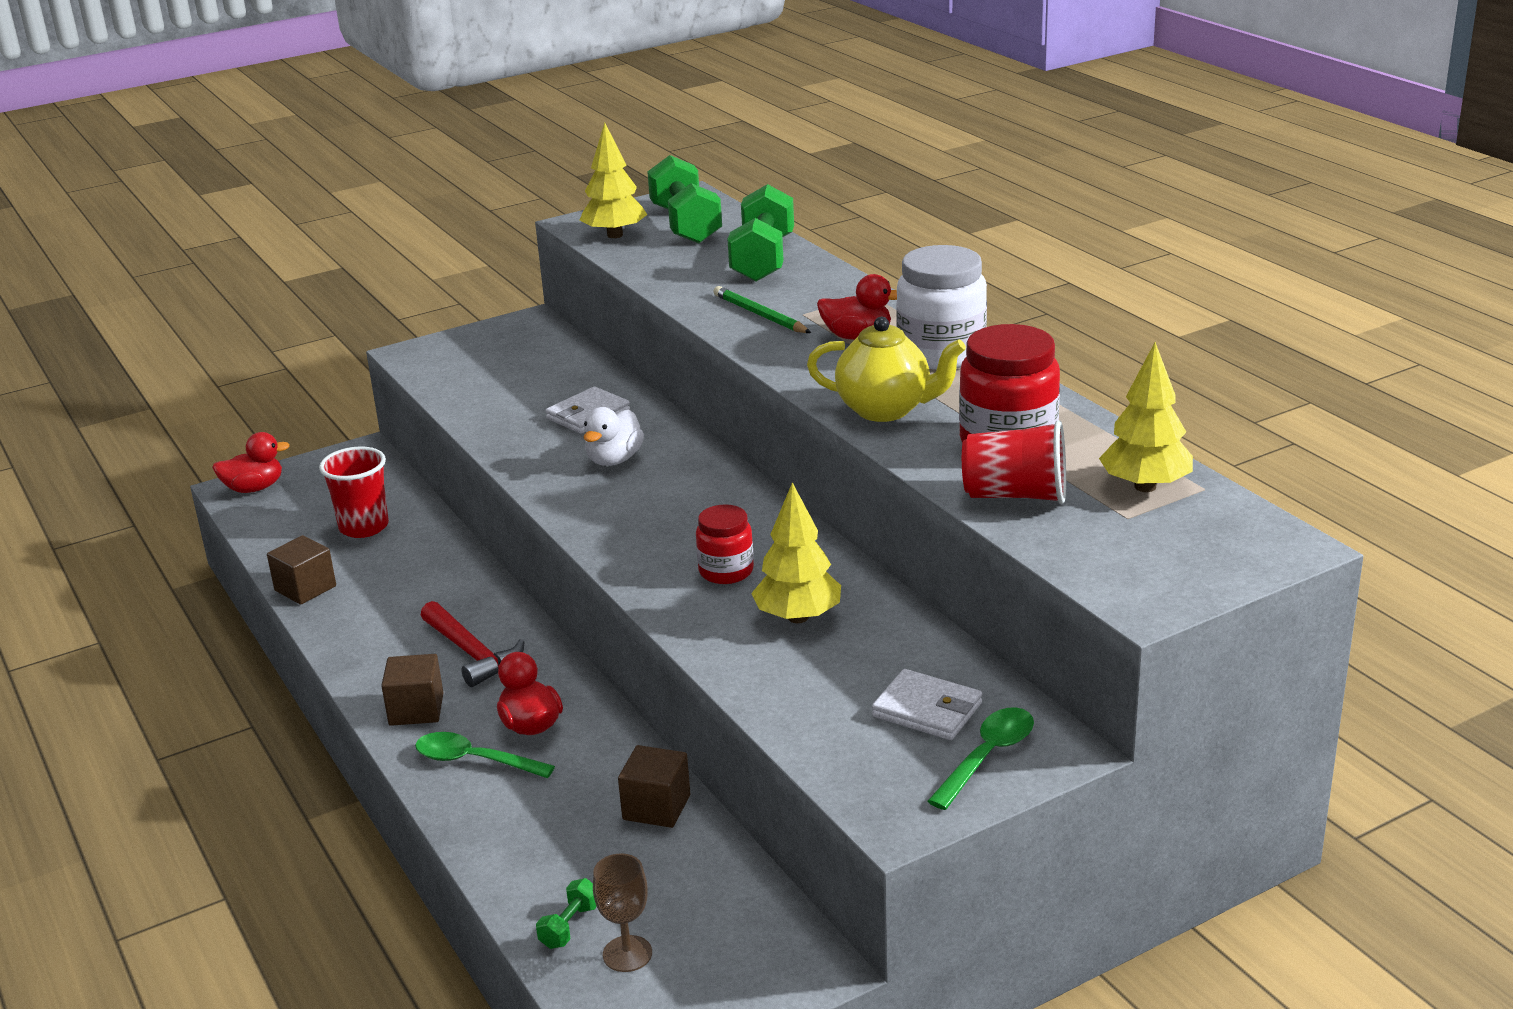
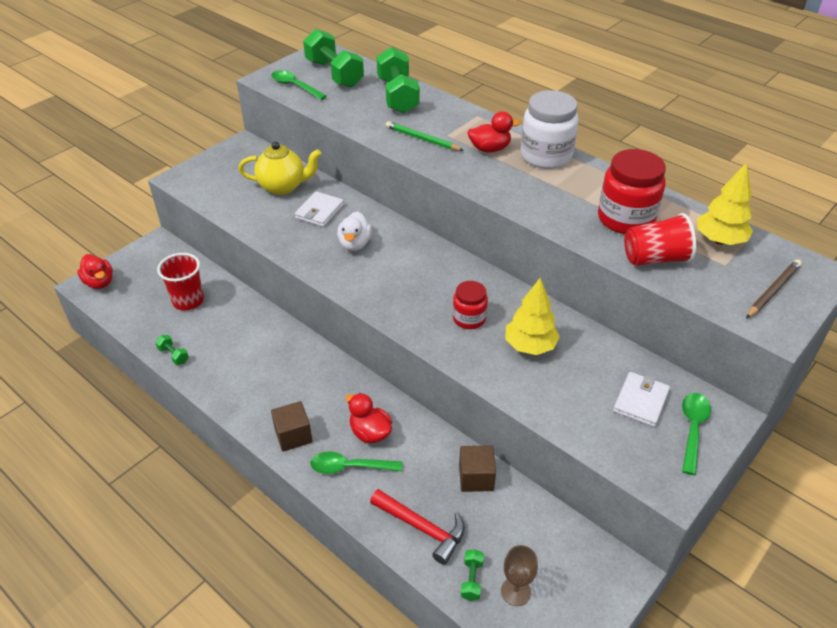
camera: 20 degrees left, 15 degrees up
(254, 488) = (99, 282): red duck -> red duck turned 90 degrees clockwise
(305, 588) = (173, 355): brown cube -> green dumbbell
(471, 653) = (306, 385): red hammer -> red hammer (422, 528)
(615, 235) = (295, 86): yellow tree -> green spoon
(885, 410) = (541, 203): yellow teapot -> yellow teapot (283, 187)
(927, 710) = (640, 401): white wallet -> white wallet turned 75 degrees counterclockwise
(1182, 558) = (773, 290): none -> brown pencil

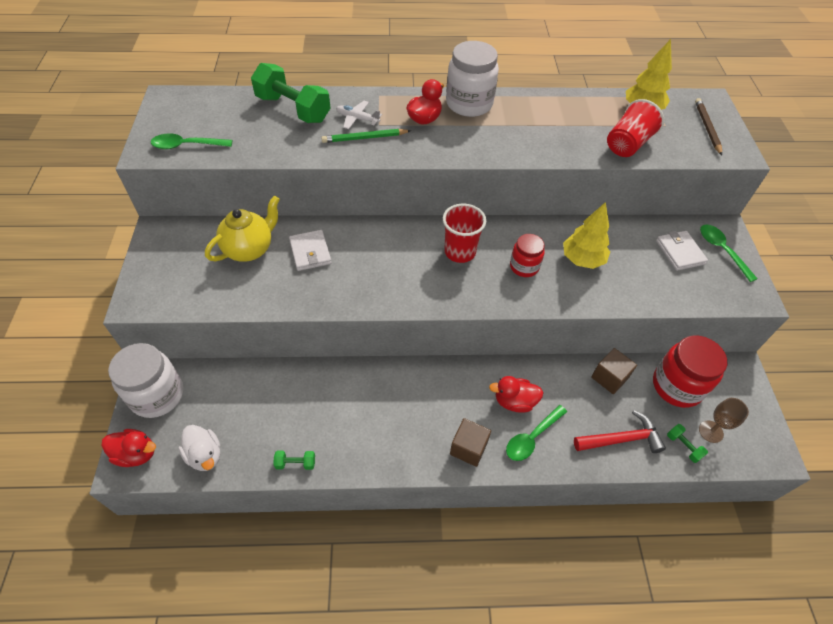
camera: 45 degrees left, 10 degrees up
(149, 257) = (157, 395): none -> white jar
(188, 301) = (247, 407): red cup -> red cup (460, 252)
(334, 74) = (208, 115): green dumbbell -> none
(355, 244) = (374, 262): white duck -> white duck (205, 455)
(435, 124) = (357, 119): none -> white plane
(625, 219) = (577, 125): red jar -> red jar (677, 386)

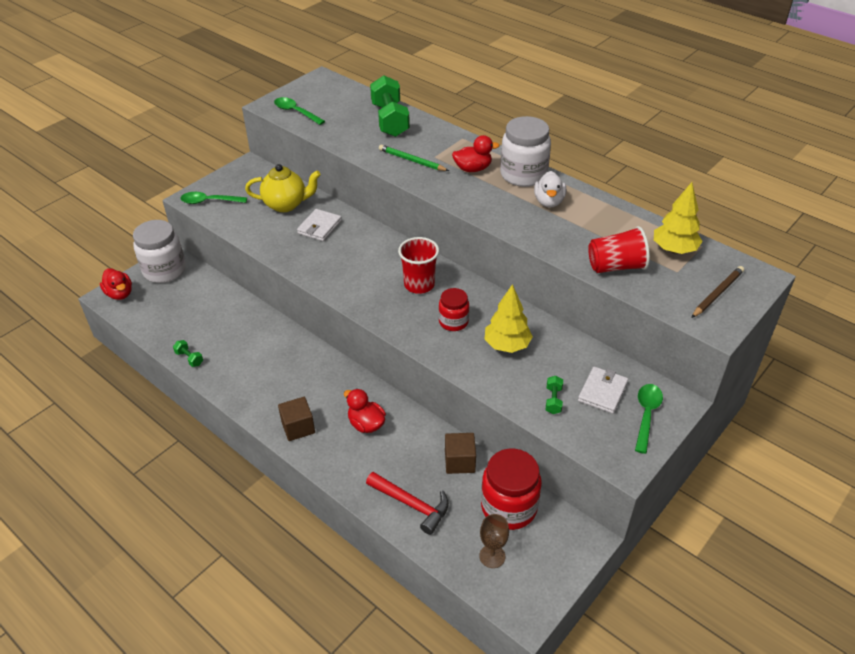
camera: 45 degrees right, 10 degrees down
(205, 455) = (150, 319): white duck -> white duck (549, 202)
(357, 119) = (424, 146): white plane -> none
(532, 438) = (348, 454): green spoon -> green spoon (209, 201)
(683, 446) = (454, 547): green dumbbell -> green dumbbell (553, 400)

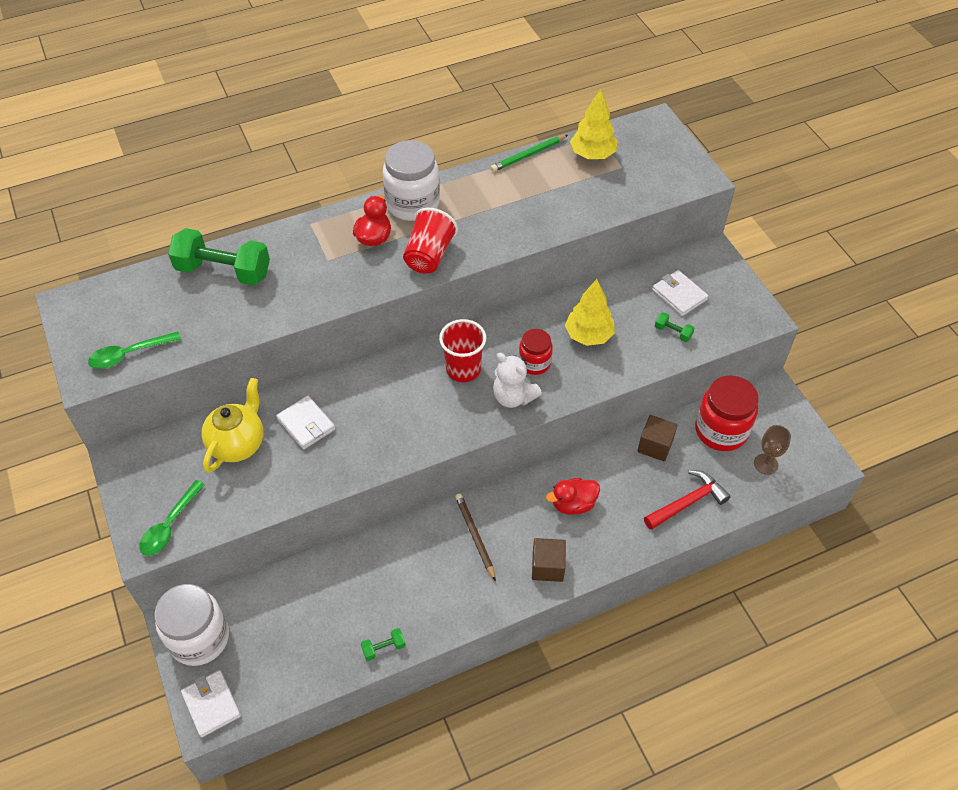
camera: 65 degrees left, 10 degrees up
(120, 294) = (211, 704): red duck -> white wallet
(410, 321) = (513, 397): none -> white teddy bear
(412, 160) = (321, 281): green pencil -> green pencil (528, 155)
(549, 202) = (470, 204): white duck -> none
(616, 266) = (592, 202): red cup -> red cup (429, 255)
(646, 415) = (718, 279): green spoon -> none
(717, 293) = (662, 157): brown pencil -> brown pencil (475, 536)

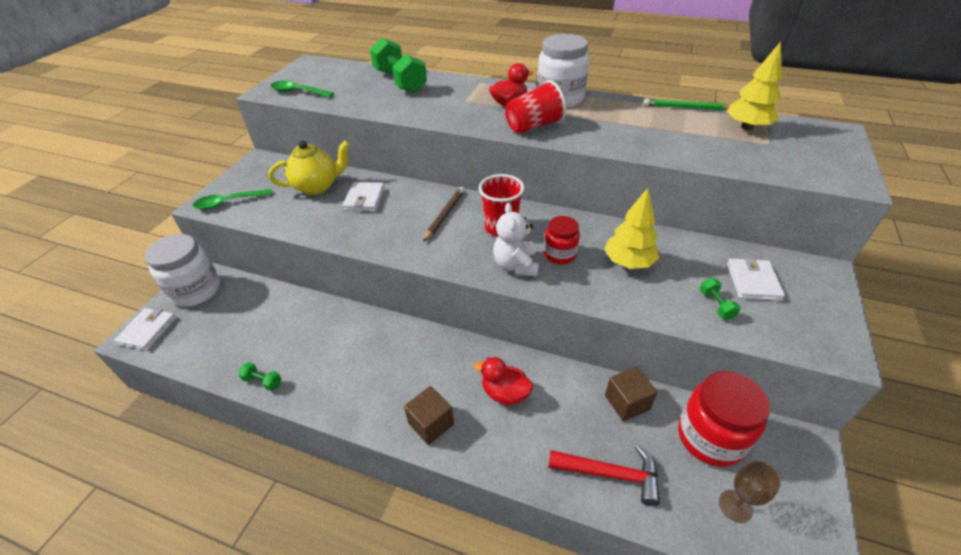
camera: 45 degrees right, 10 degrees down
(475, 536) = (408, 358): brown pencil -> brown pencil (445, 215)

